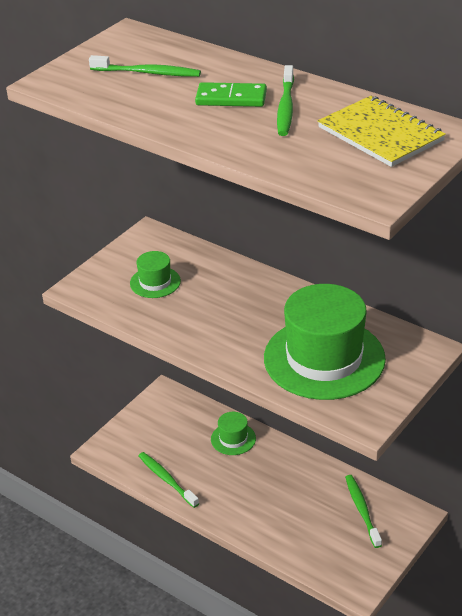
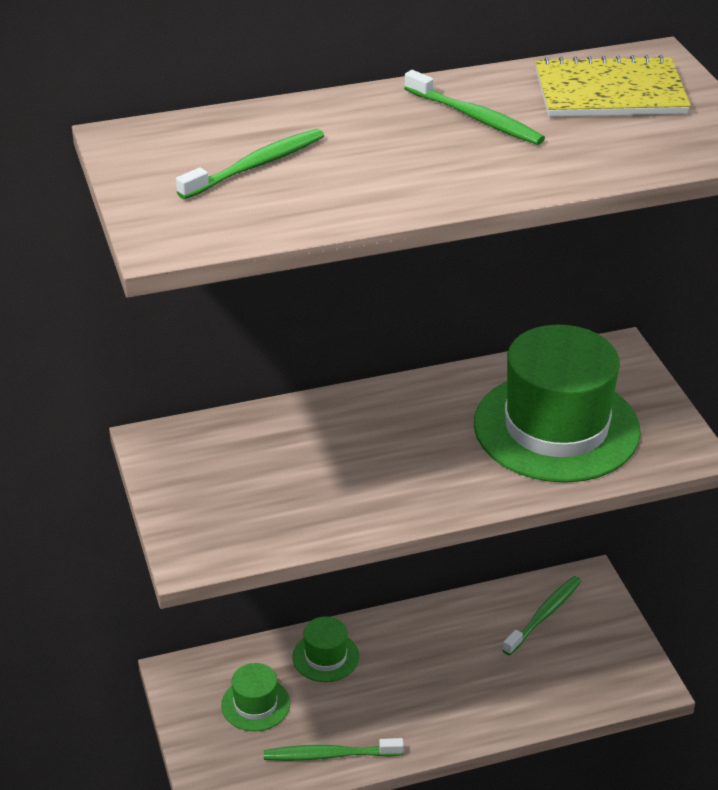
camera: 55 degrees left, 0 degrees up
(155, 282) = (262, 484): green hat -> green hat (255, 704)
(231, 98) = (405, 140): green domino -> none
(362, 510) = (543, 615): green toothbrush -> green toothbrush turned 105 degrees clockwise

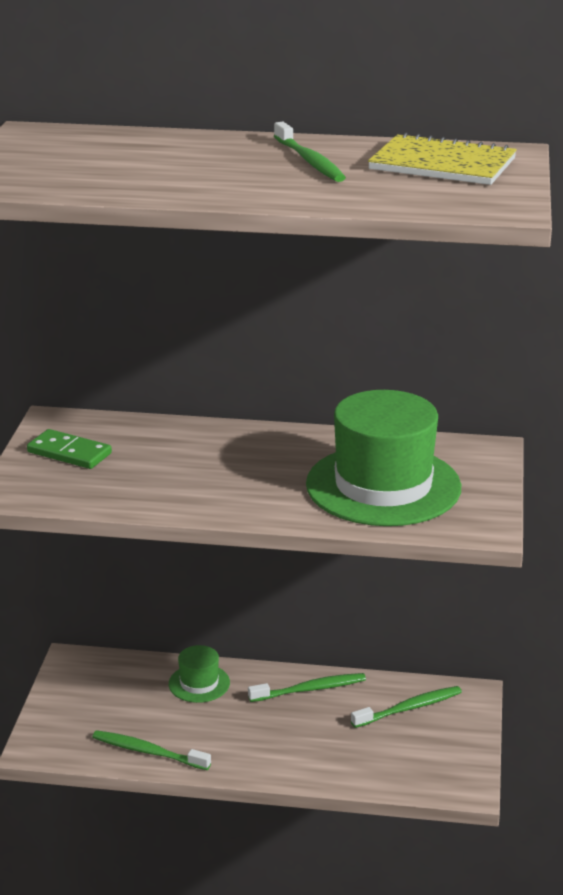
camera: 25 degrees right, 10 degrees down
(207, 481) = (69, 453): none -> green domino
(255, 166) = (103, 159): green toothbrush -> green toothbrush (309, 689)
(255, 704) = (117, 699): green hat -> none

